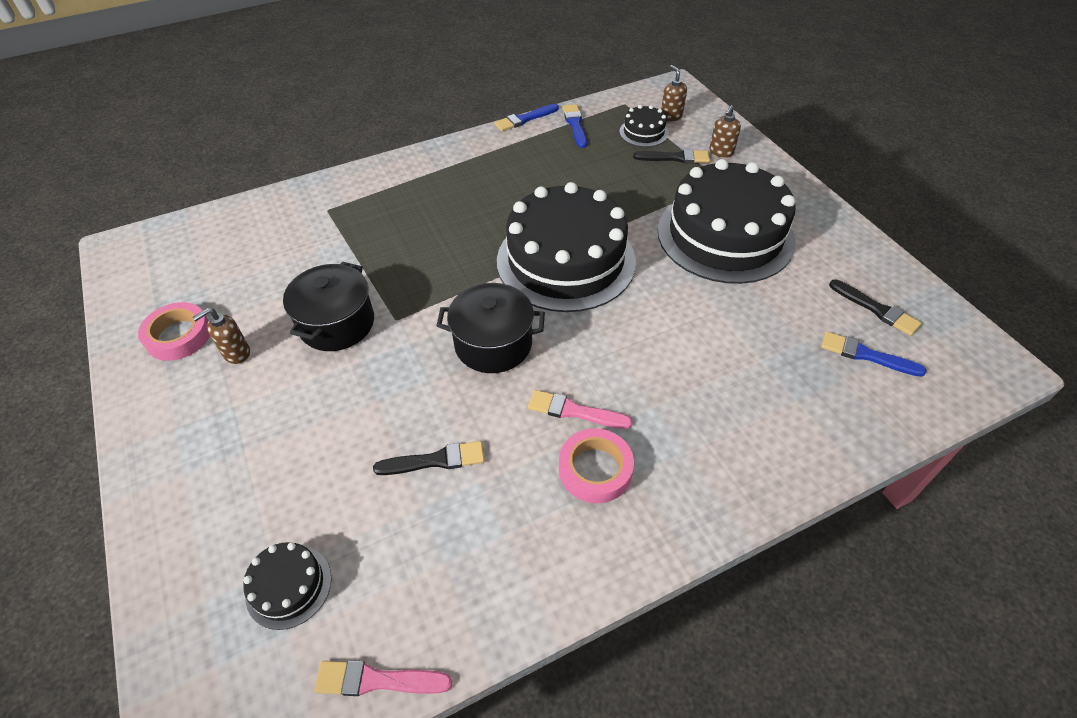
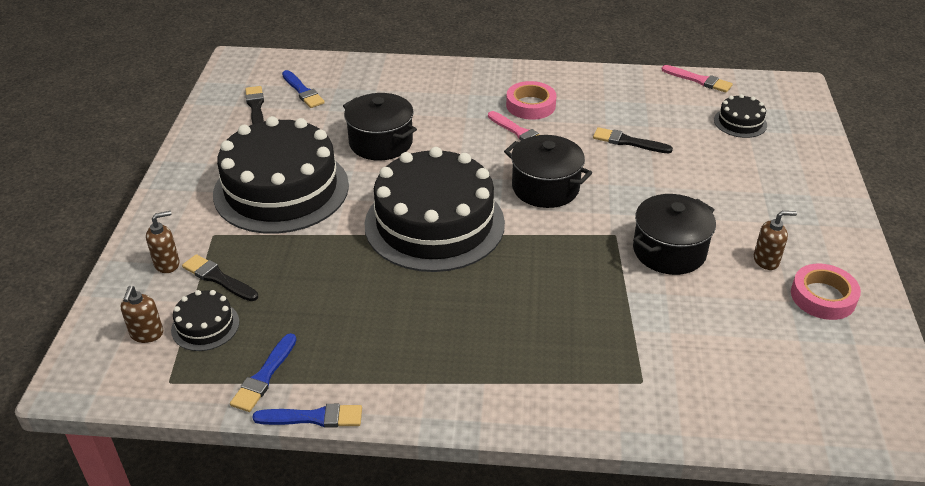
camera: 150 degrees left, 10 degrees down
(703, 324) = (381, 142): none -> black pot

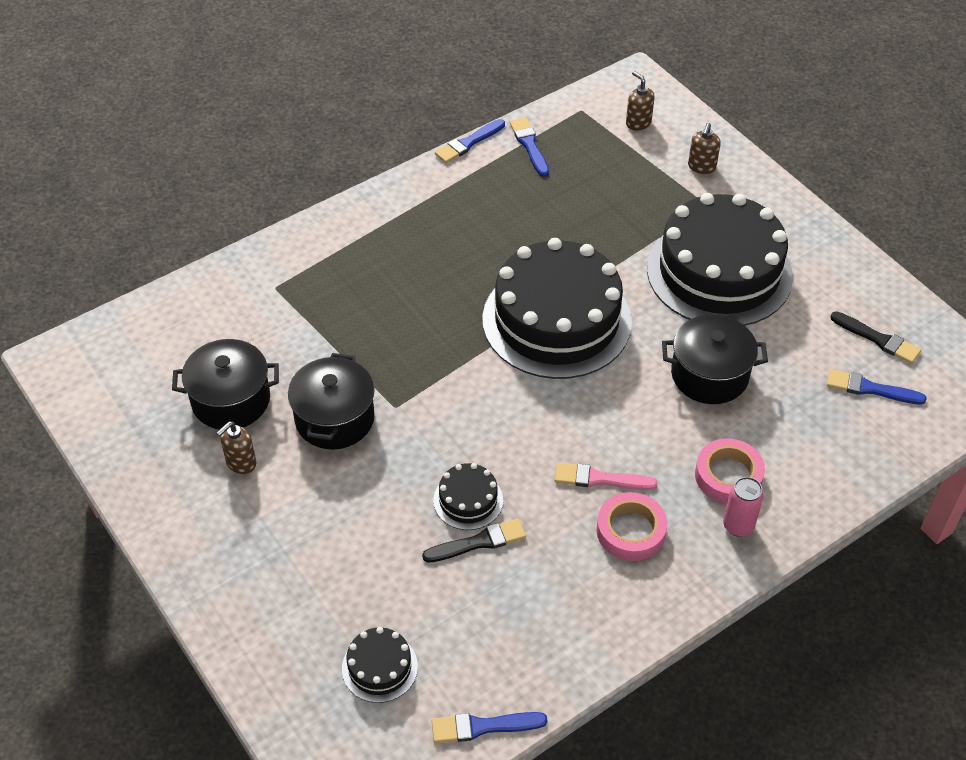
camera: 140 degrees right, 10 degrees up
(205, 326) = (610, 148): black cake -> black cake (468, 500)
(218, 278) = (651, 179): black brush -> none
(468, 80) = (738, 525): none -> pink can
(545, 188) = (504, 421): black pot -> black pot (231, 400)
(699, 80) = (483, 727): pink brush -> blue brush
(823, 297) = (171, 452): pink tape -> pink tape (728, 475)

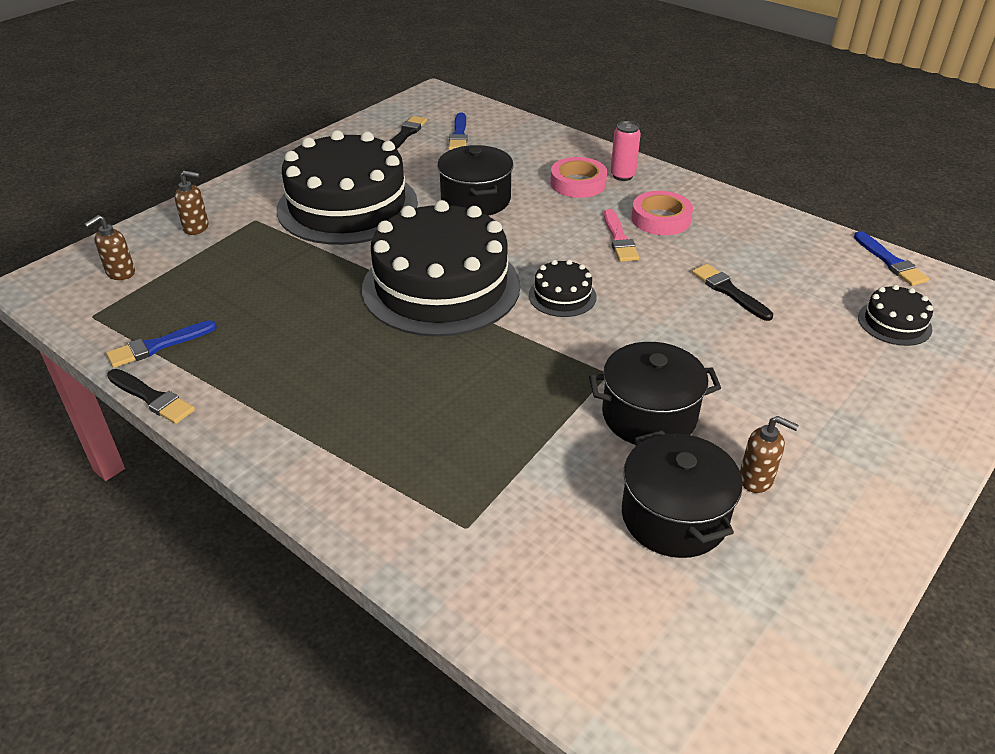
camera: 105 degrees left, 10 degrees down
(468, 143) = (152, 398): blue brush -> black brush
(468, 500) = (690, 305): black cake -> black cake (562, 296)

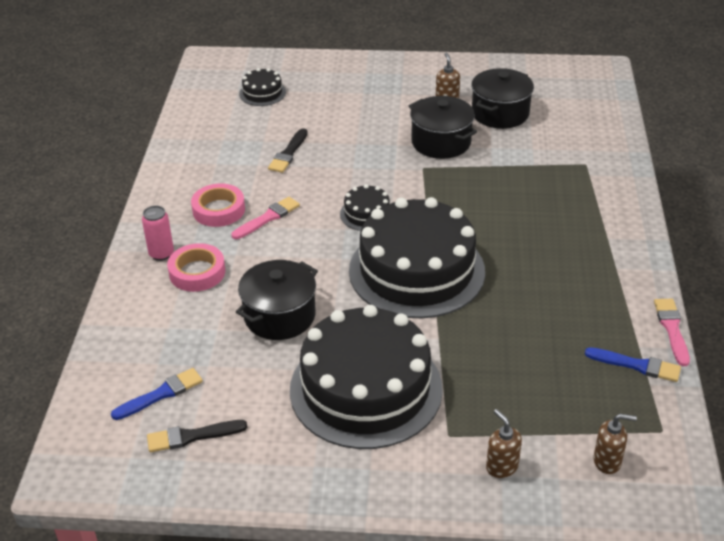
camera: 125 degrees left, 0 degrees up
(152, 398) = (672, 329): black brush -> pink brush
(890, 262) = (189, 107): blue brush -> none

